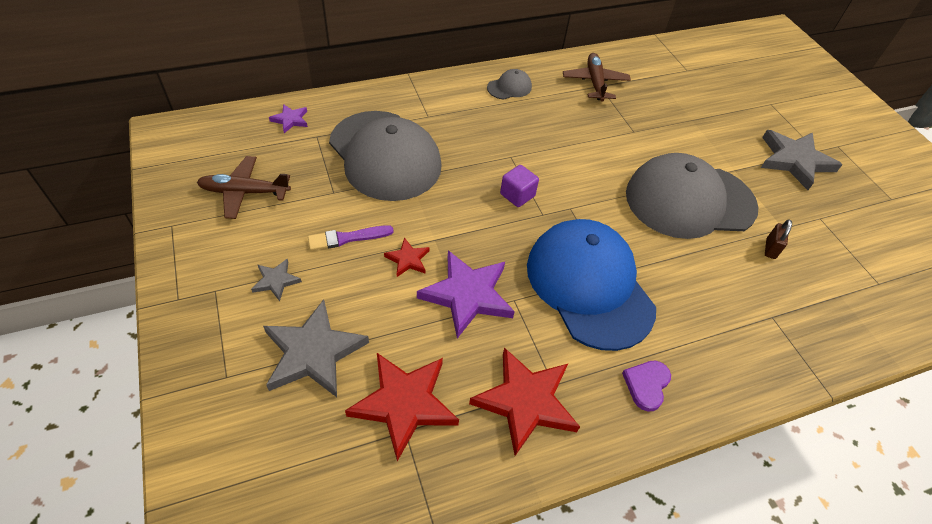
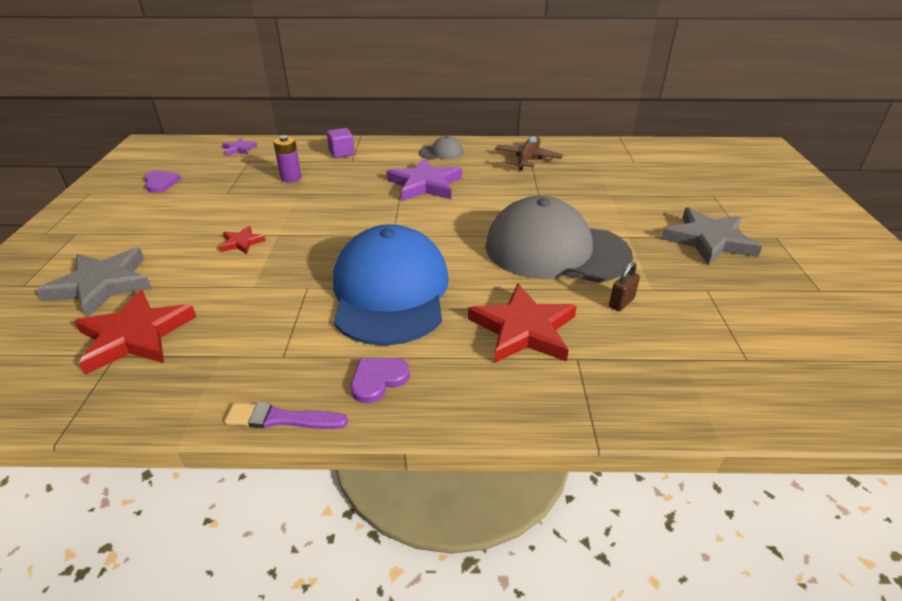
camera: 25 degrees right, 15 degrees down
(244, 192) = (160, 183): brown plane -> purple heart
(276, 281) = (125, 236): grey star -> none
(347, 238) = (207, 221): purple brush -> purple brush (282, 419)
(385, 155) = (291, 178): grey cap -> purple battery
(467, 295) = (268, 275): purple star -> purple star (425, 184)
(517, 195) = (381, 219): purple cube -> purple cube (342, 153)
(525, 402) = (242, 362): red star -> red star (523, 329)

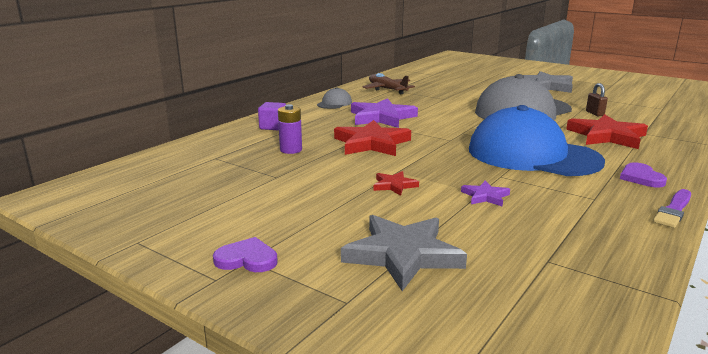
camera: 55 degrees left, 15 degrees down
(135, 335) = (521, 248): red star -> red star (371, 143)
(160, 183) = (190, 201): purple heart -> purple heart (247, 259)
(239, 149) = (177, 157): purple star -> purple star (485, 196)

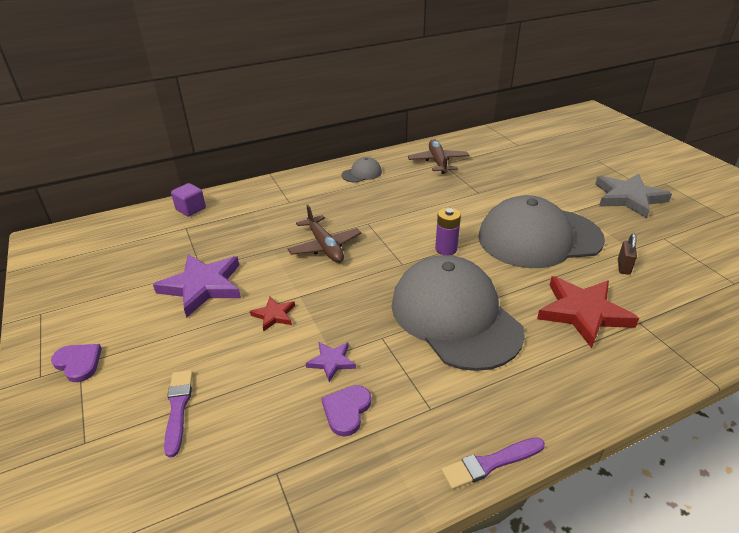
camera: 30 degrees right, 15 degrees up
(273, 127) = (272, 196): purple cube -> purple cube (191, 209)
(291, 150) = (250, 235): purple battery -> purple battery (446, 249)
(371, 143) = (325, 246): red star -> brown plane
(382, 117) = (379, 208): purple star -> purple star (203, 286)
(402, 255) = (178, 408): grey star -> purple brush
(532, 155) = (455, 316): blue cap -> grey cap
(641, 177) = (526, 397): purple heart -> purple heart (346, 410)

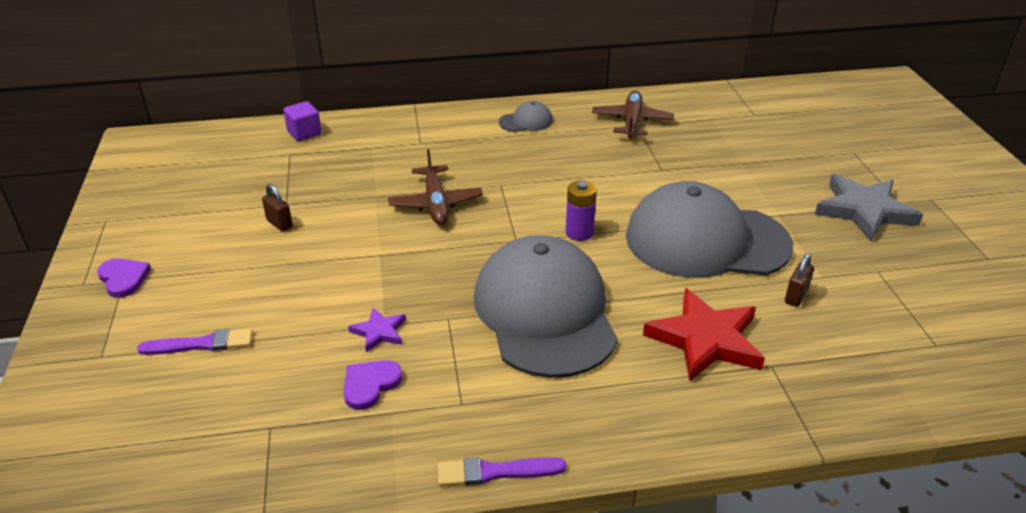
camera: 15 degrees right, 0 degrees up
(178, 408) = (201, 344): purple brush -> purple brush turned 75 degrees clockwise
(203, 286) = (279, 224): purple star -> brown padlock
(274, 315) = (341, 270): red star -> none

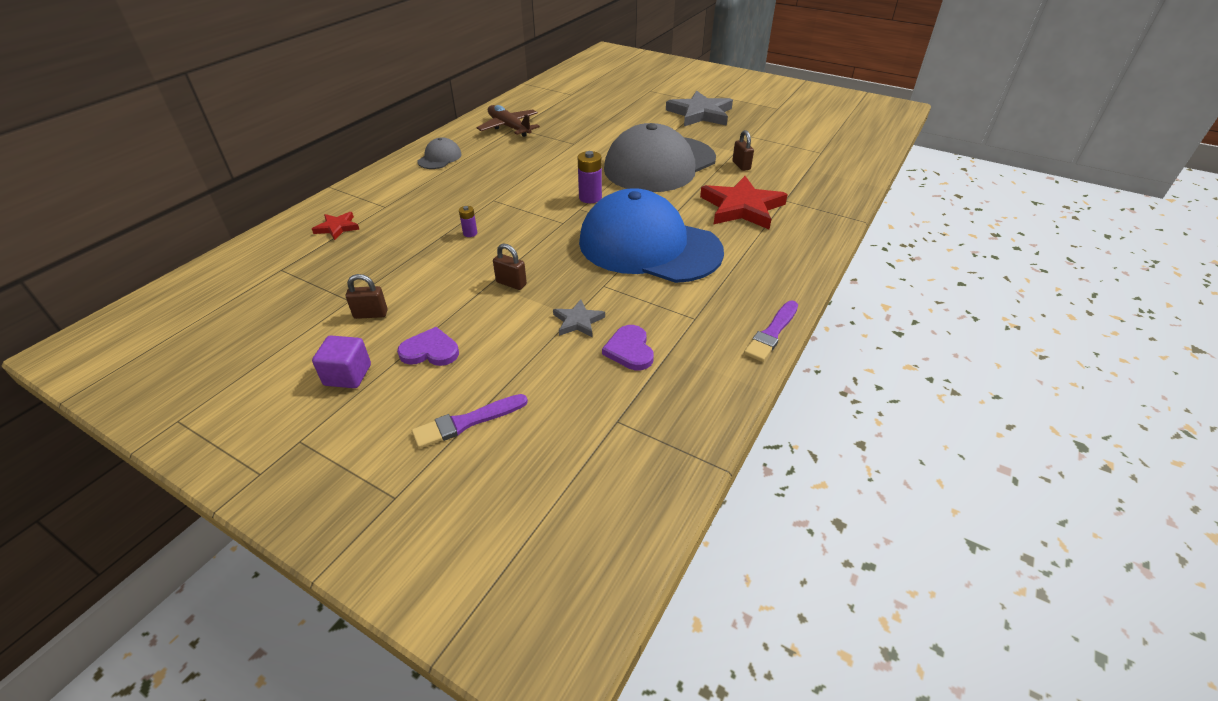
camera: 50 degrees left, 5 degrees up
(123, 279) = (297, 440): purple heart -> purple heart (430, 351)
(201, 344) = (467, 422): purple brush -> purple brush turned 150 degrees counterclockwise
(304, 133) = (265, 250): purple cube -> purple cube (348, 375)
(366, 142) = (337, 227): none -> red star
(379, 332) = (578, 321): purple star -> grey star
(391, 265) = (511, 283): none -> brown padlock
(436, 203) = (470, 233): brown plane -> purple battery
(545, 312) = (649, 246): grey cap -> blue cap

